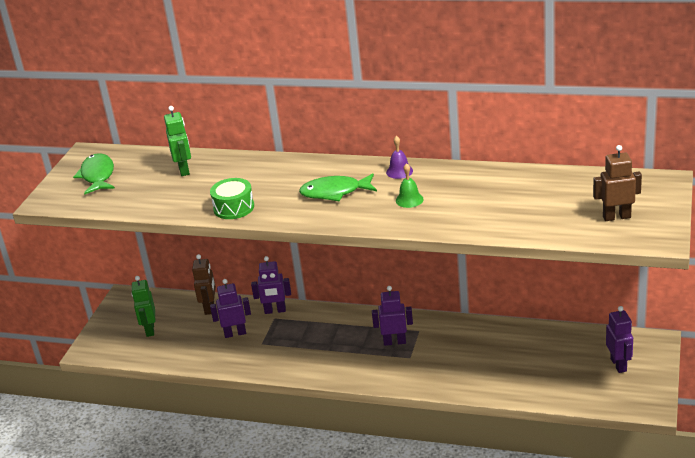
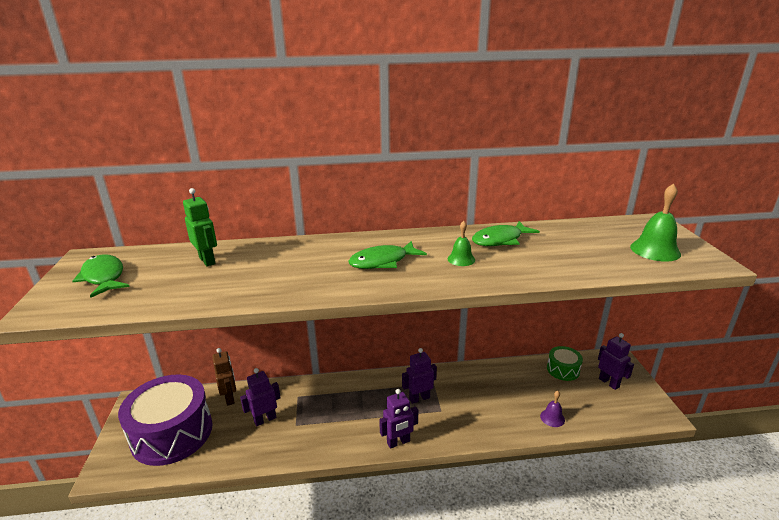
camera: 25 degrees left, 5 degrees down
(150, 330) = (172, 433): green robot -> purple drum
(234, 208) = (283, 289): green drum -> green drum (563, 370)
(275, 311) = (295, 389): purple robot -> purple robot (398, 442)
(399, 171) = (430, 238): purple bell -> purple bell (552, 418)
(468, 183) = (500, 240): none -> green fish
(616, 217) = (655, 250): brown robot -> green bell

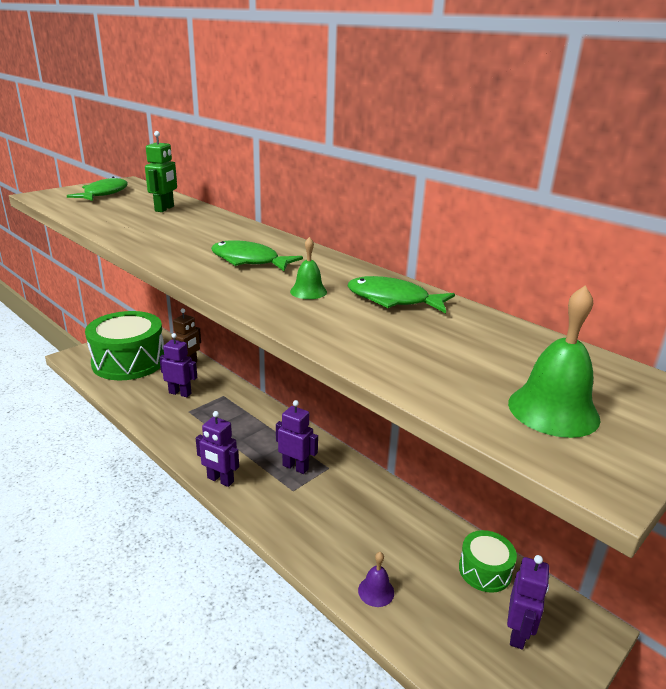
camera: 50 degrees right, 0 degrees up
(172, 433) = (129, 361): purple drum -> green drum

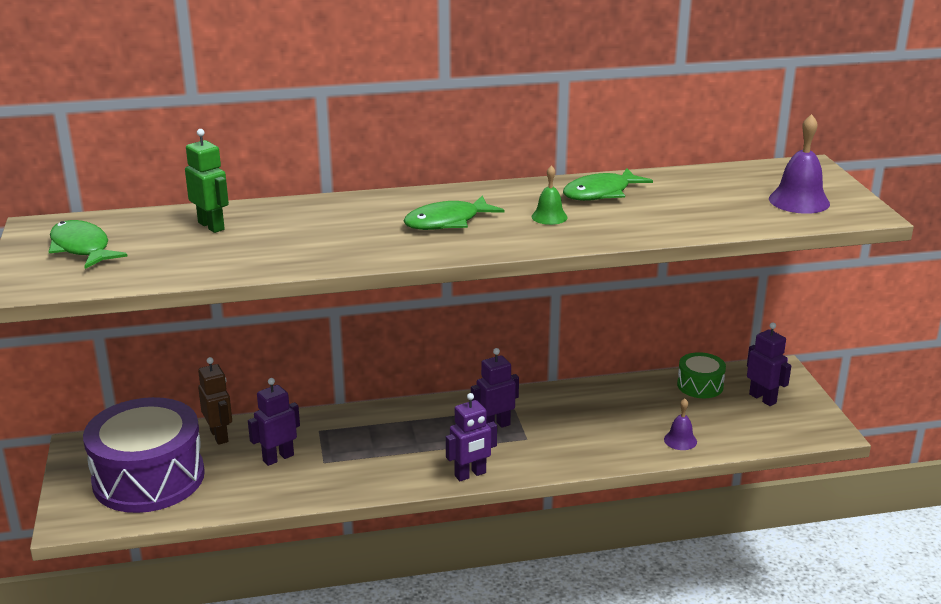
camera: 55 degrees left, 0 degrees up
(129, 361) = (149, 478): green drum -> purple drum
(553, 410) = (799, 201): green bell -> purple bell

